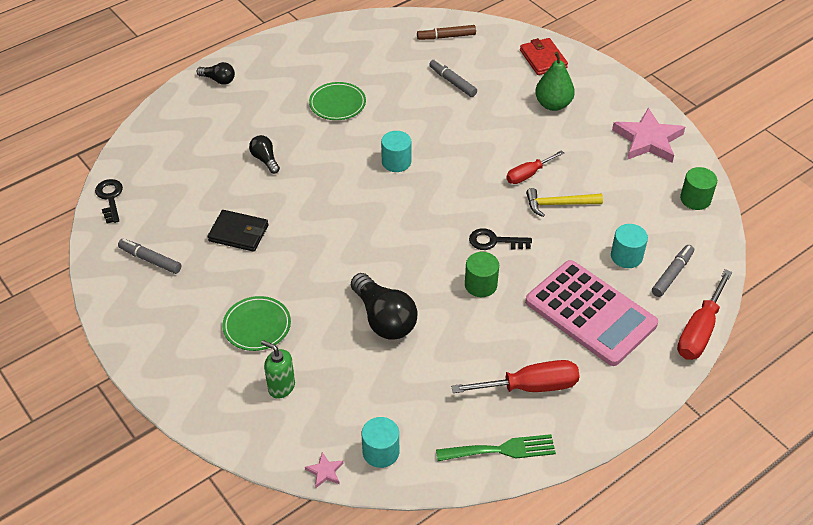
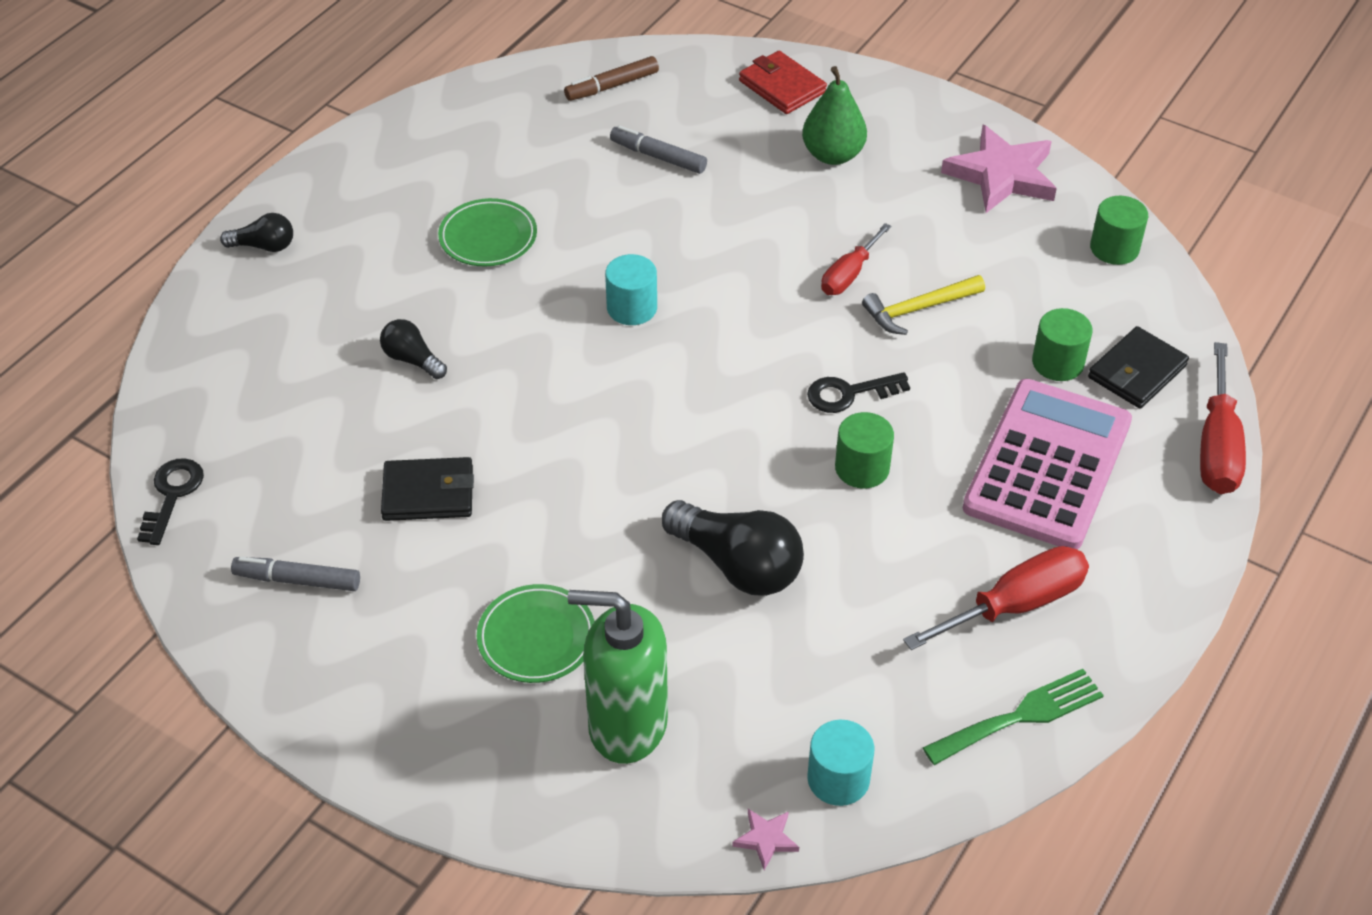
camera: 20 degrees left, 0 degrees up
(110, 198) = (172, 495): black key -> black key turned 45 degrees clockwise
(281, 387) = (627, 725): green soap dispenser -> green soap dispenser, size x1.82
(590, 313) = (1048, 465): pink calculator -> pink calculator turned 90 degrees counterclockwise
(626, 256) = (1057, 363): turquoise cylinder -> green cylinder
(672, 274) = (1137, 371): grey marker -> black wallet

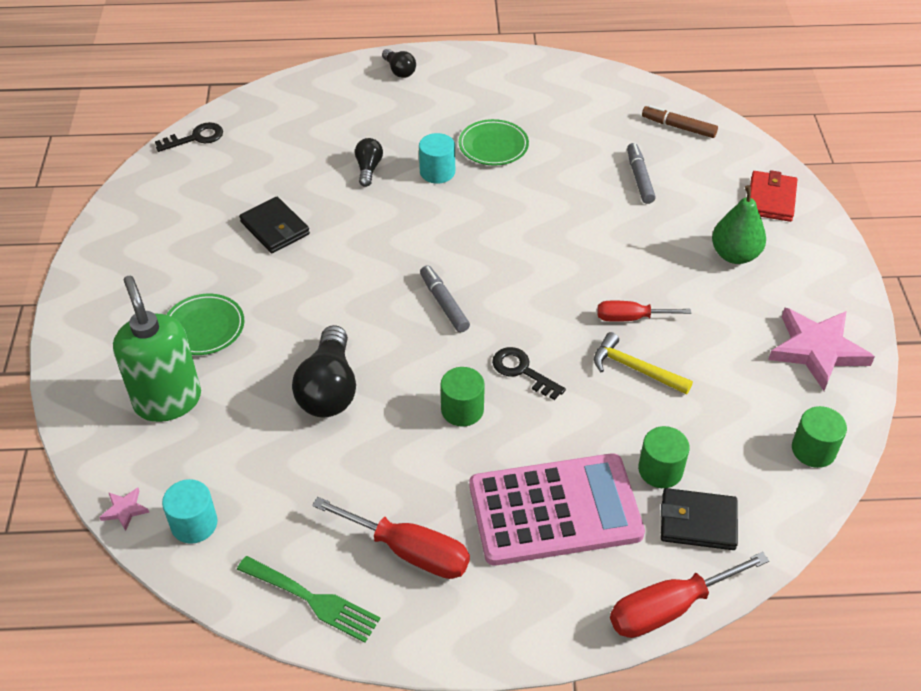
camera: 55 degrees right, 0 degrees up
(297, 580) = (173, 213): grey marker -> grey marker (444, 303)
(632, 308) = (497, 234): turquoise cylinder -> turquoise cylinder (437, 172)

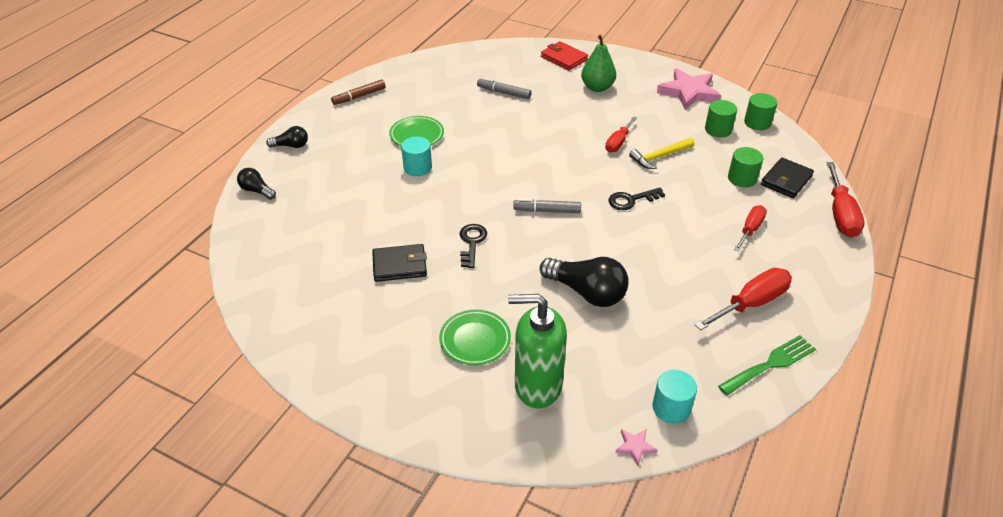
camera: 60 degrees left, 5 degrees down
(195, 138) = (247, 276): black key -> black key (472, 243)
(368, 168) = (382, 197): black light bulb -> black light bulb (256, 191)
(462, 410) = (647, 237): green cylinder -> green cylinder (718, 130)
(555, 510) = (750, 229): pink calculator -> red screwdriver
(678, 127) = (473, 62): brown marker -> brown marker (359, 96)

